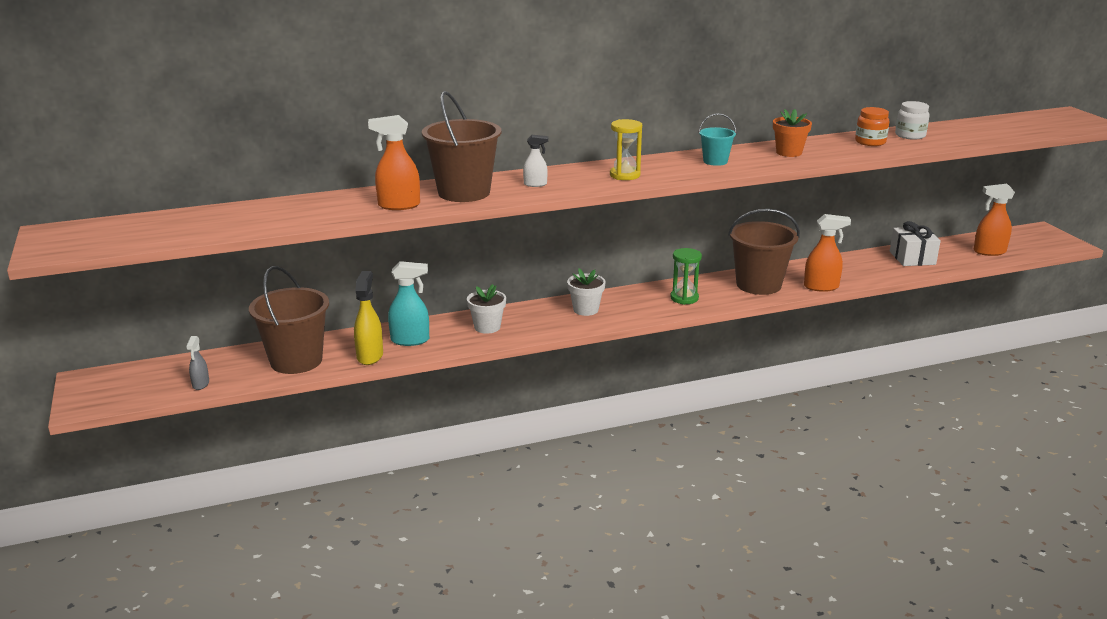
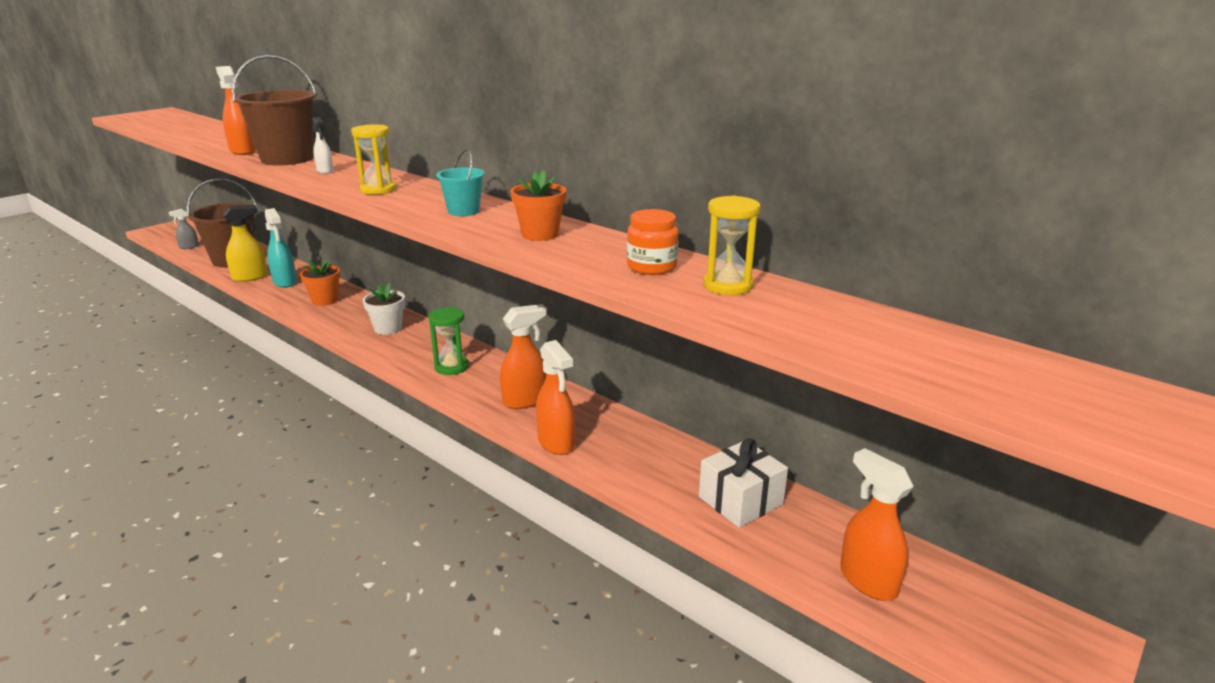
camera: 60 degrees right, 0 degrees up
(487, 327) = (325, 300): white flower pot -> orange flower pot
(758, 285) = (525, 400): brown bucket -> orange spray bottle
(910, 135) = (728, 286): white jar -> yellow hourglass

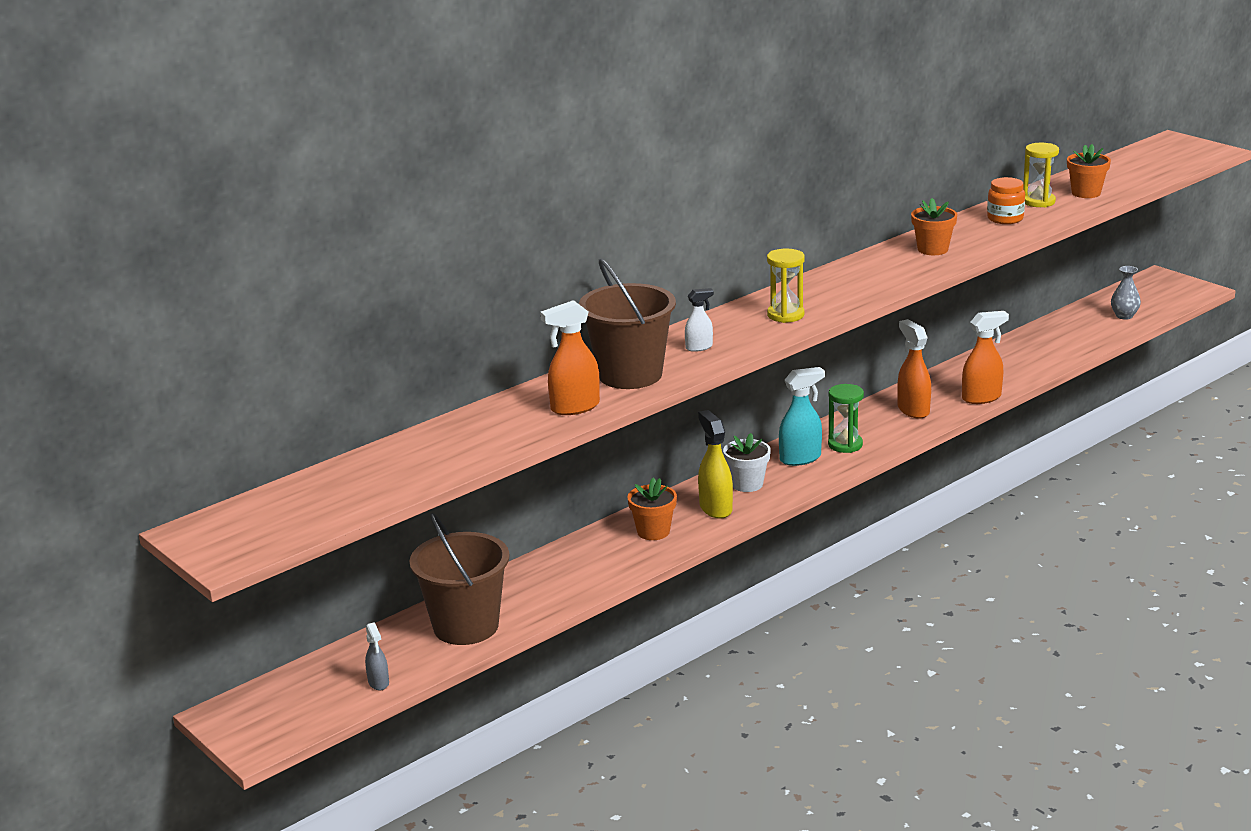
camera: 80 degrees left, 0 degrees up
(250, 277) = (549, 599): yellow spray bottle -> yellow spray bottle (715, 508)
(285, 282) = (578, 569): turquoise spray bottle -> turquoise spray bottle (800, 458)
(463, 211) = (865, 277): turquoise bucket -> none
(740, 500) = (1051, 341): white gift -> none
(783, 316) = (1086, 193): none -> orange flower pot
(867, 580) = (1124, 316): orange spray bottle -> grey vase

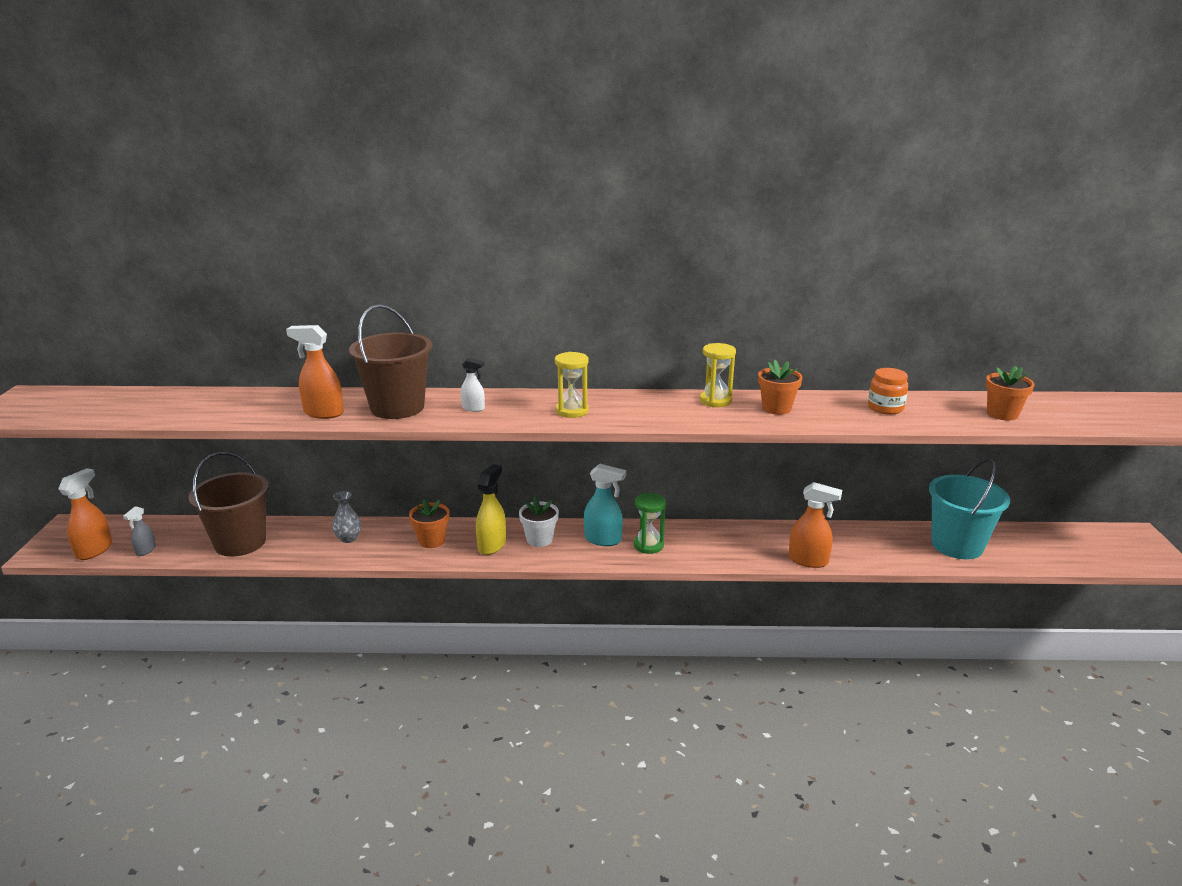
camera: 40 degrees right, 0 degrees up
(913, 410) = (740, 544): orange spray bottle -> orange spray bottle (94, 550)
(1038, 202) = (943, 406): yellow hourglass -> yellow hourglass (715, 401)
(1061, 338) = (957, 545): none -> turquoise bucket
(1124, 316) = (1047, 552): grey vase -> grey vase (348, 538)

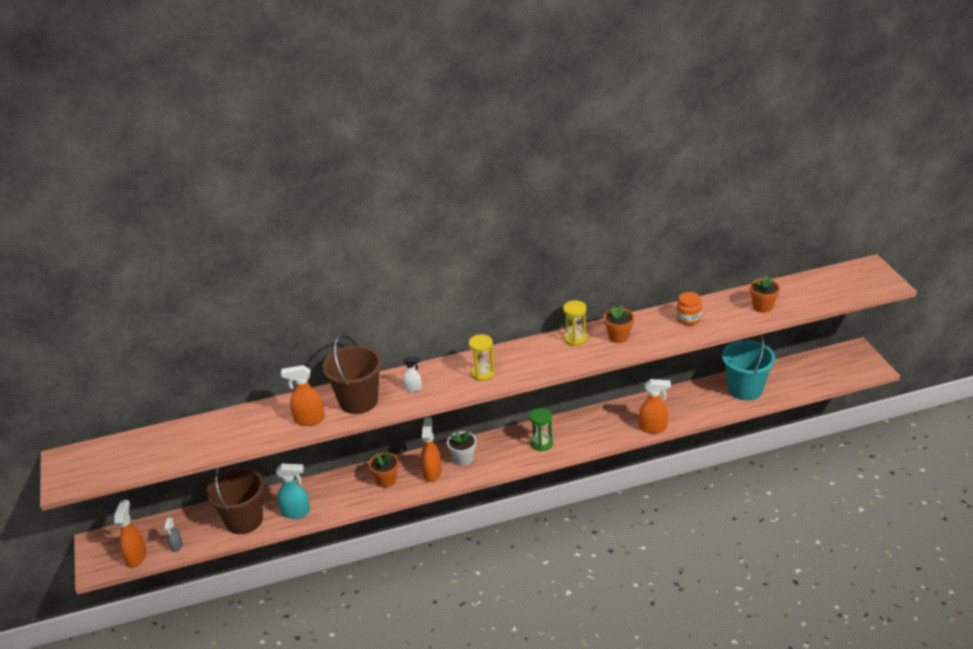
camera: 15 degrees left, 10 degrees up
(348, 538) = (323, 495): grey vase -> none
(492, 545) = (432, 473): yellow spray bottle -> orange spray bottle
(603, 539) = (508, 447): turquoise spray bottle -> turquoise spray bottle (296, 512)

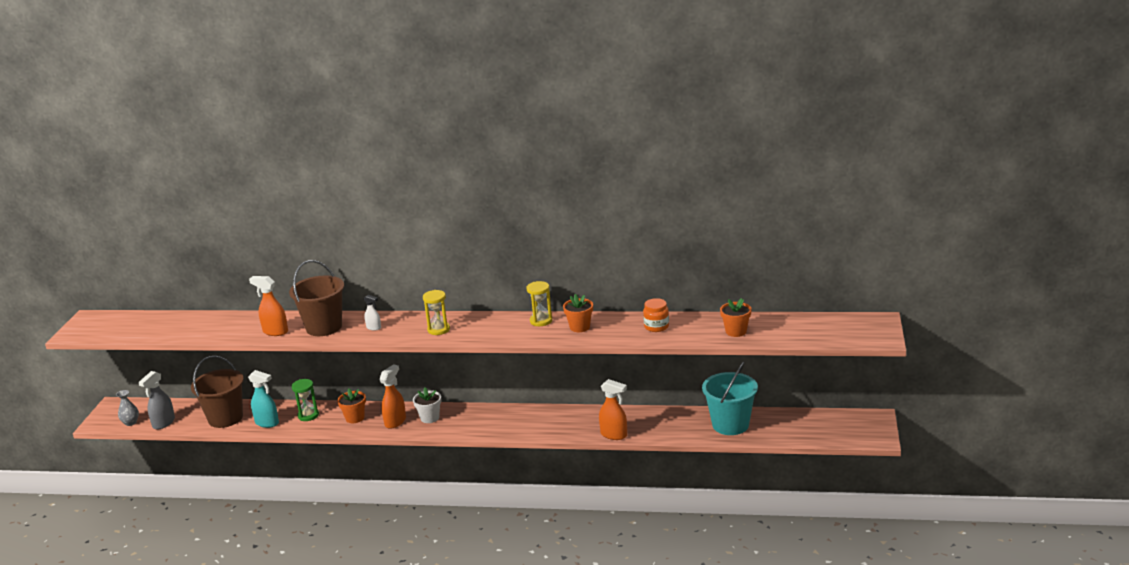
camera: 25 degrees right, 10 degrees down
(136, 557) = (130, 422): orange spray bottle -> grey vase
(176, 546) = (163, 423): grey spray bottle -> grey spray bottle, size x1.71
(542, 443) = (505, 423): green hourglass -> green hourglass (308, 415)

